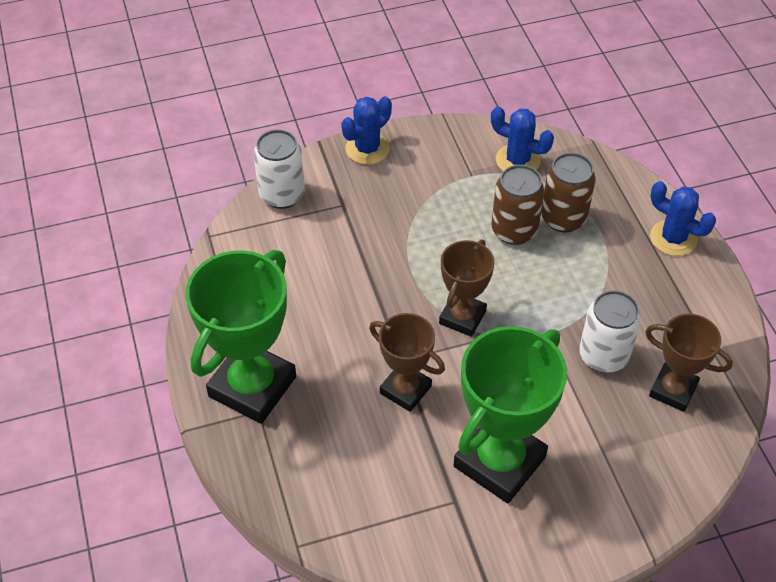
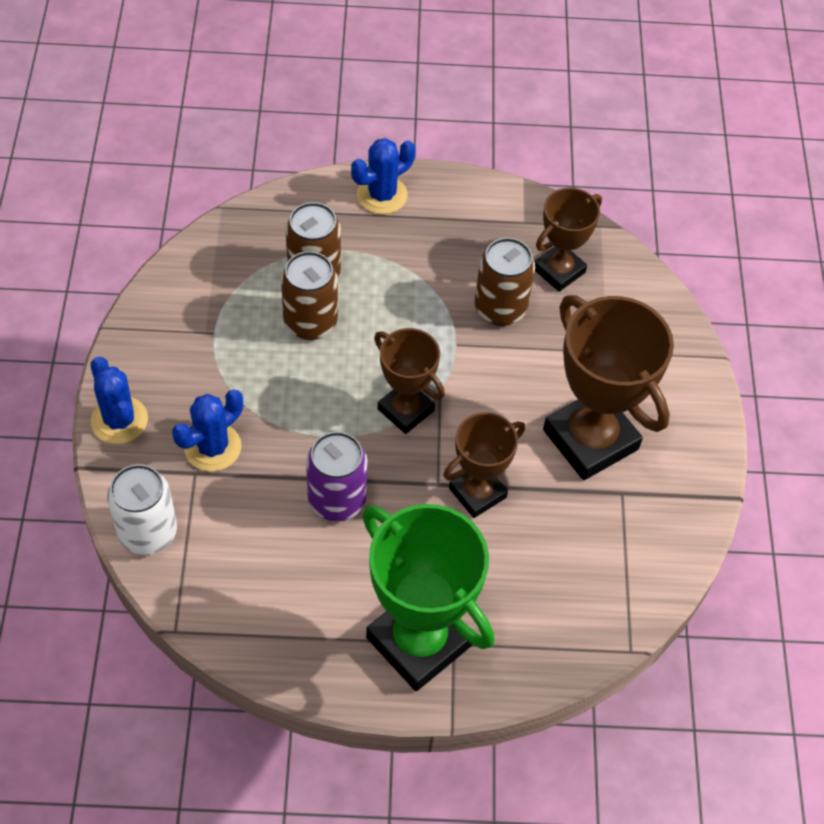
camera: 75 degrees left, 5 degrees up
(357, 297) = (337, 500): none -> purple can
(499, 462) = (590, 439): green trophy -> brown trophy
(517, 160) = (213, 283): blue cactus -> blue cactus (212, 447)
(603, 356) = (500, 308): white can -> brown can

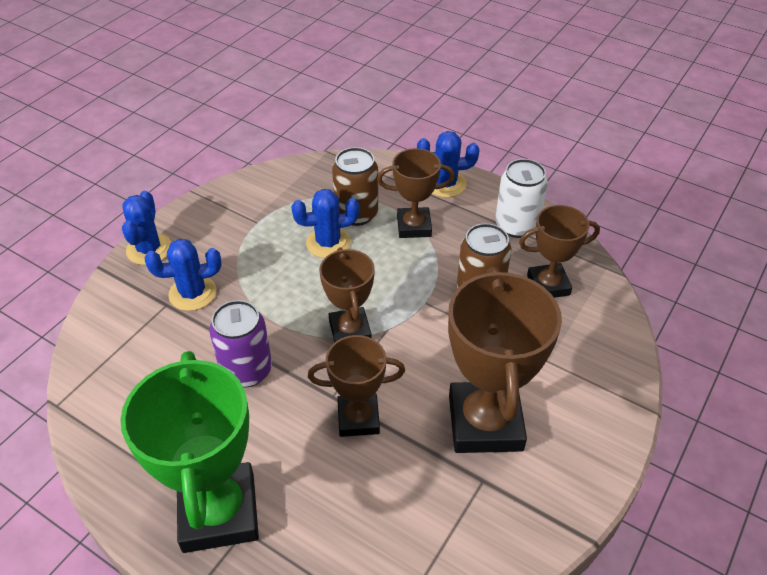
camera: 35 degrees right, 10 degrees down
(148, 532) = (101, 328): white can -> white can (516, 225)
(310, 322) = (328, 243): brown can -> blue cactus
(385, 262) = (414, 226): none -> brown trophy

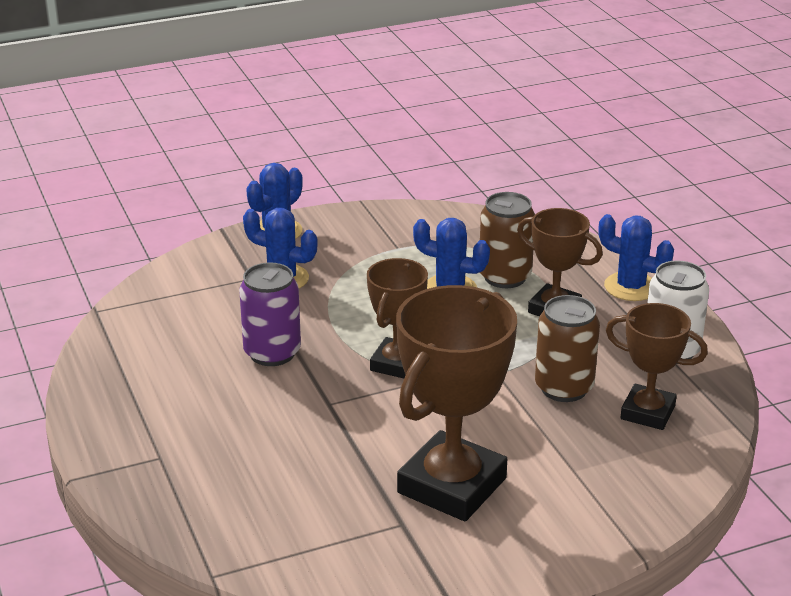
camera: 35 degrees right, 15 degrees down
(219, 512) = (151, 436): green trophy -> none
(358, 418) = (335, 429): brown trophy -> none

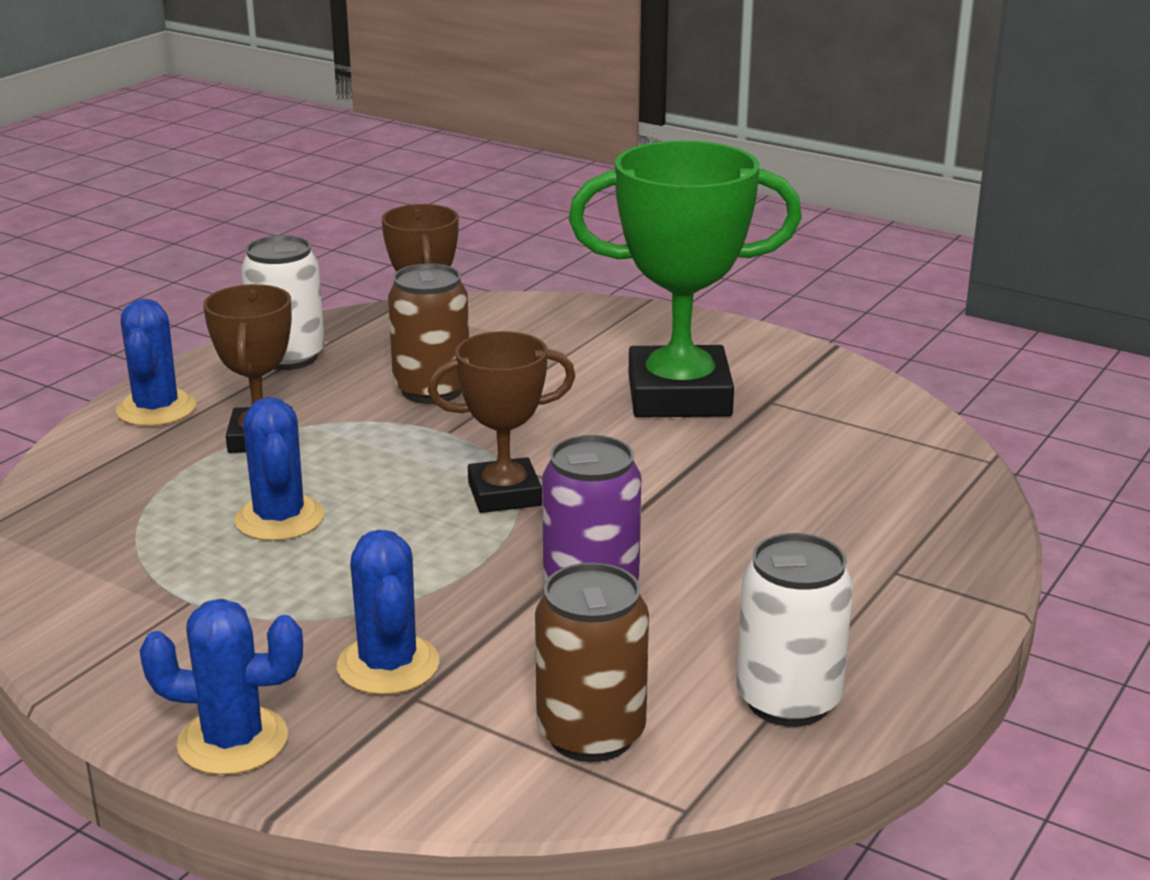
camera: 125 degrees left, 5 degrees down
(117, 366) = (788, 700): none -> white can
(452, 485) = (679, 395): brown trophy -> green trophy
(505, 277) = (205, 492): brown can -> brown can (591, 734)

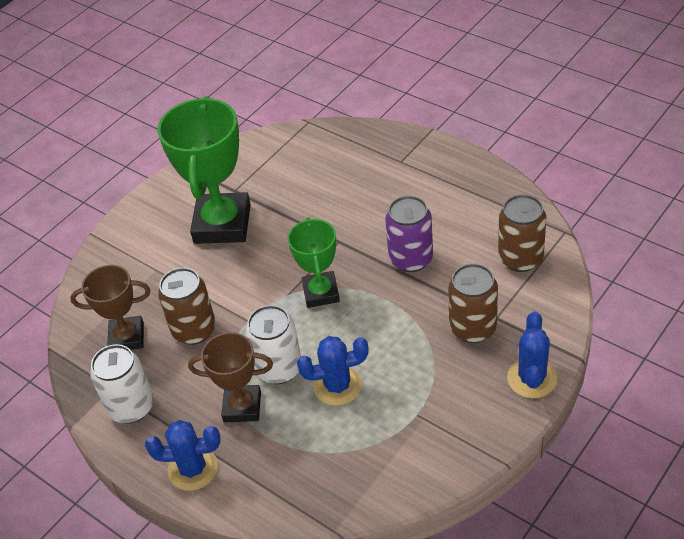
camera: 80 degrees left, 20 degrees up
(388, 665) = (473, 328): blue cactus -> brown can
(504, 494) = (321, 293): brown trophy -> green trophy
(788, 700) = (495, 199): white can -> white can (279, 369)

